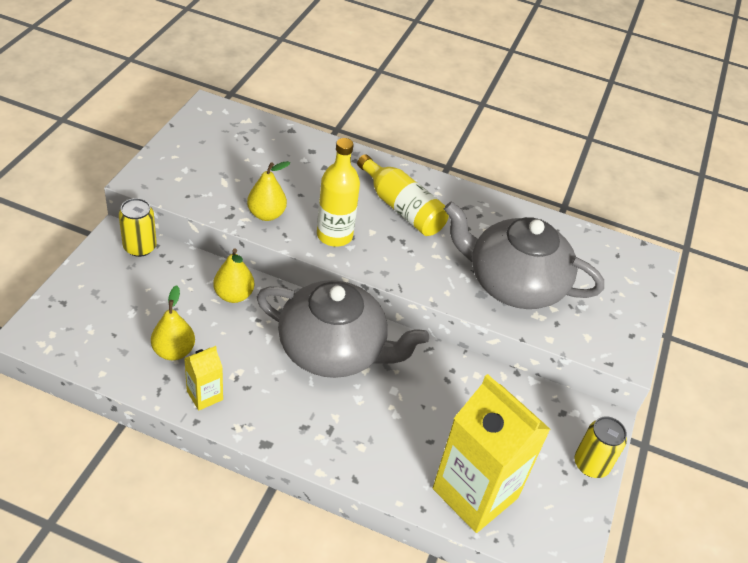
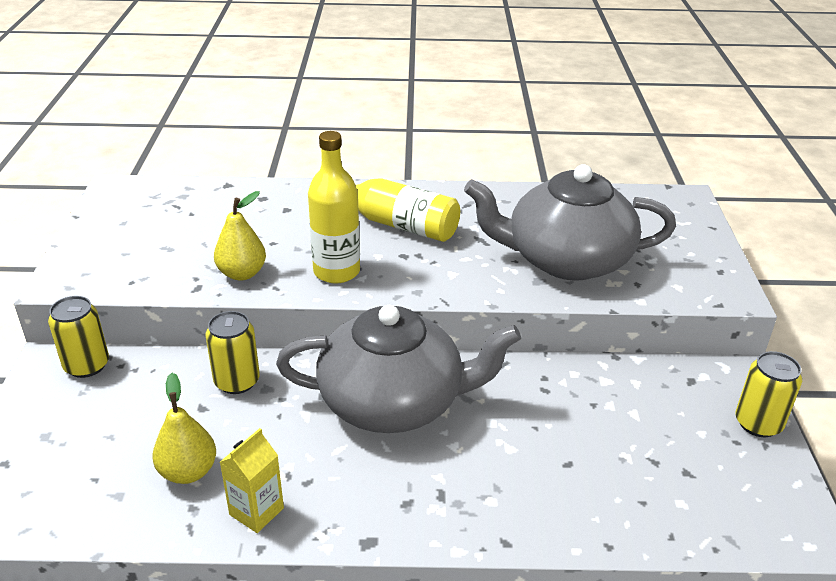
camera: 15 degrees left, 10 degrees down
(234, 295) = (237, 381): yellow pear -> yellow can
(475, 493) = (656, 503): yellow carton -> none

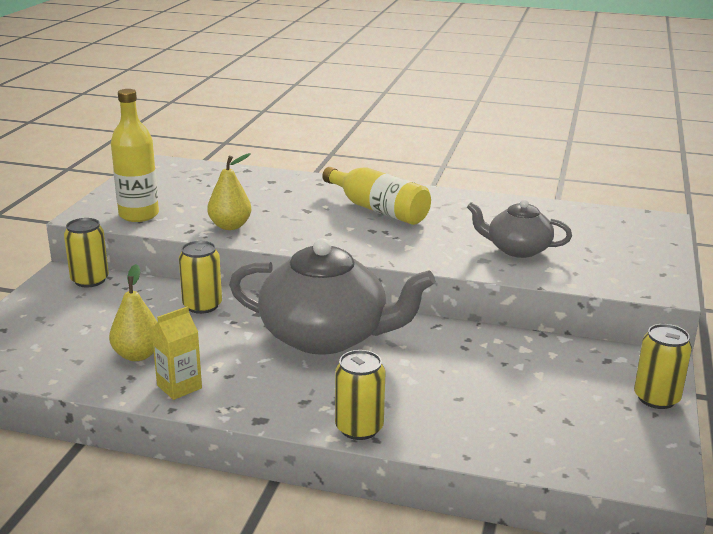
camera: 15 degrees right, 10 degrees down
(336, 271) = (309, 234): yellow bottle -> yellow bottle (139, 215)
(482, 530) = (359, 428): none -> yellow can
(566, 260) = (517, 249): grey teapot -> grey teapot, size x0.55

